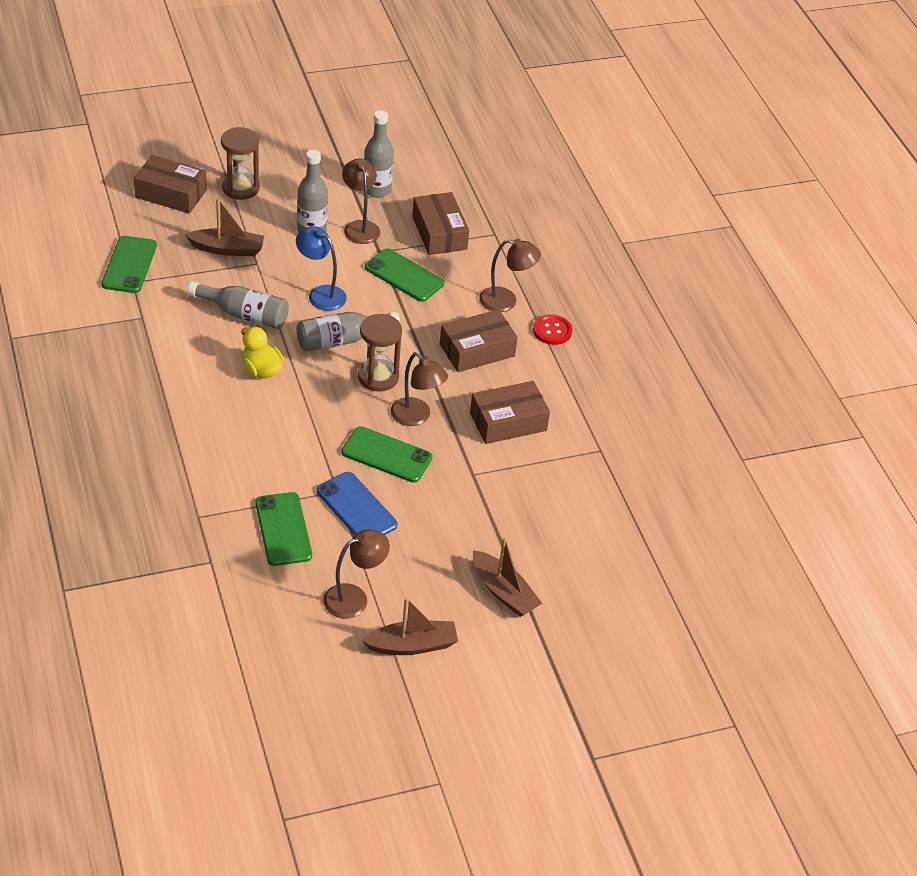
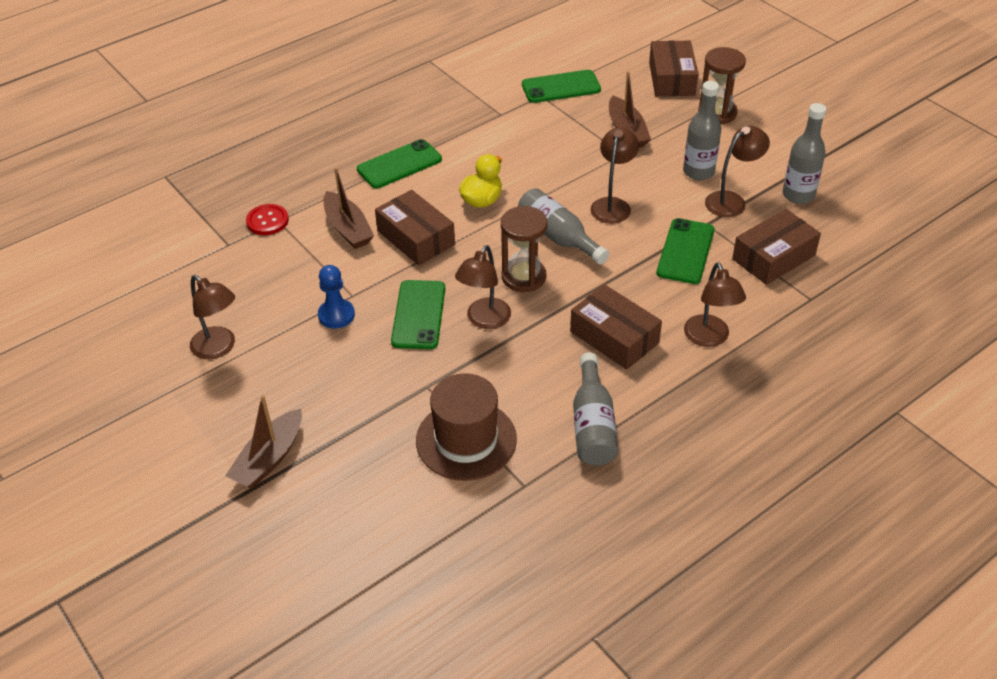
camera: 75 degrees right, 0 degrees up
(244, 314) = (547, 168): grey bottle -> grey bottle (593, 425)
(283, 529) = (286, 276): green phone -> green phone (399, 164)
(321, 294) = (612, 205): blue lamp -> brown lamp
(356, 508) = (336, 315): blue phone -> blue pawn
(412, 645) = (172, 407): brown boat -> brown boat (348, 228)
(508, 422) = (521, 392): brown box -> brown box (416, 238)
(541, 468) = (466, 440): none -> brown hat
(552, 331) = (691, 390): red button -> red button (267, 221)

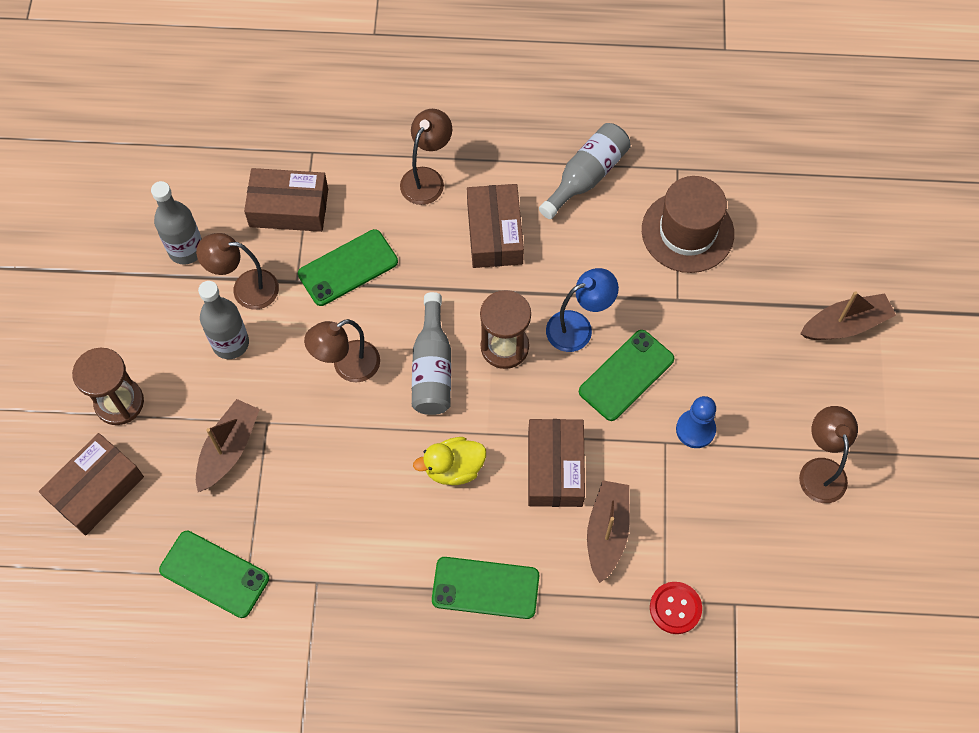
camera: 140 degrees left, 20 degrees up
(484, 320) = (578, 327): brown lamp -> blue lamp

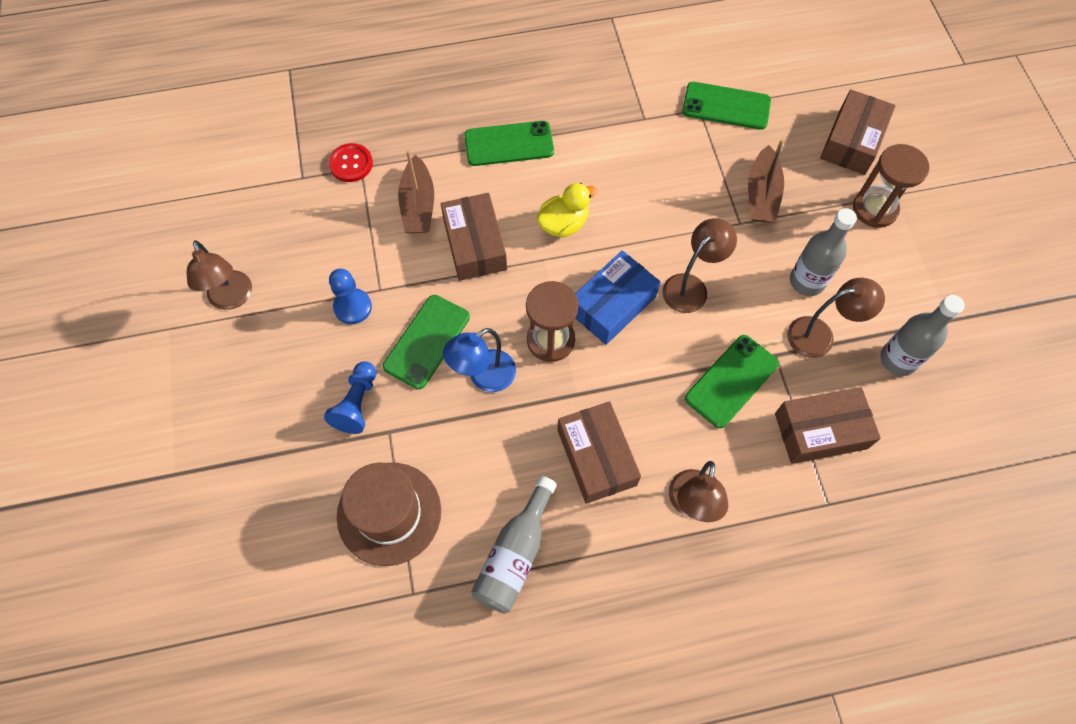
camera: 165 degrees right, 0 degrees up
(432, 367) = (612, 304): grey bottle -> blue box
(703, 332) = (357, 403): none -> blue pawn
(845, 325) = (210, 447): brown boat -> none

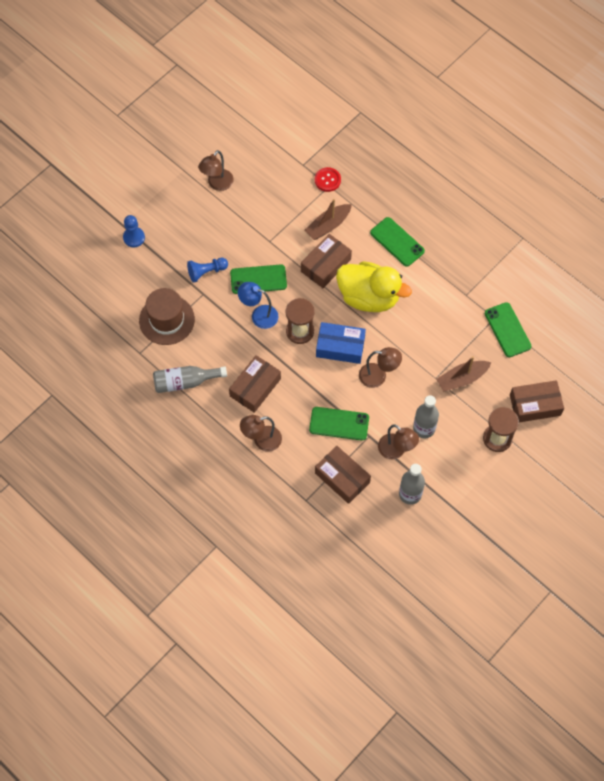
camera: 55 degrees right, 0 degrees up
(353, 307) = (251, 236): blue pawn -> blue pawn (134, 237)
(563, 224) = (369, 297): yellow duck -> yellow duck, size x1.90

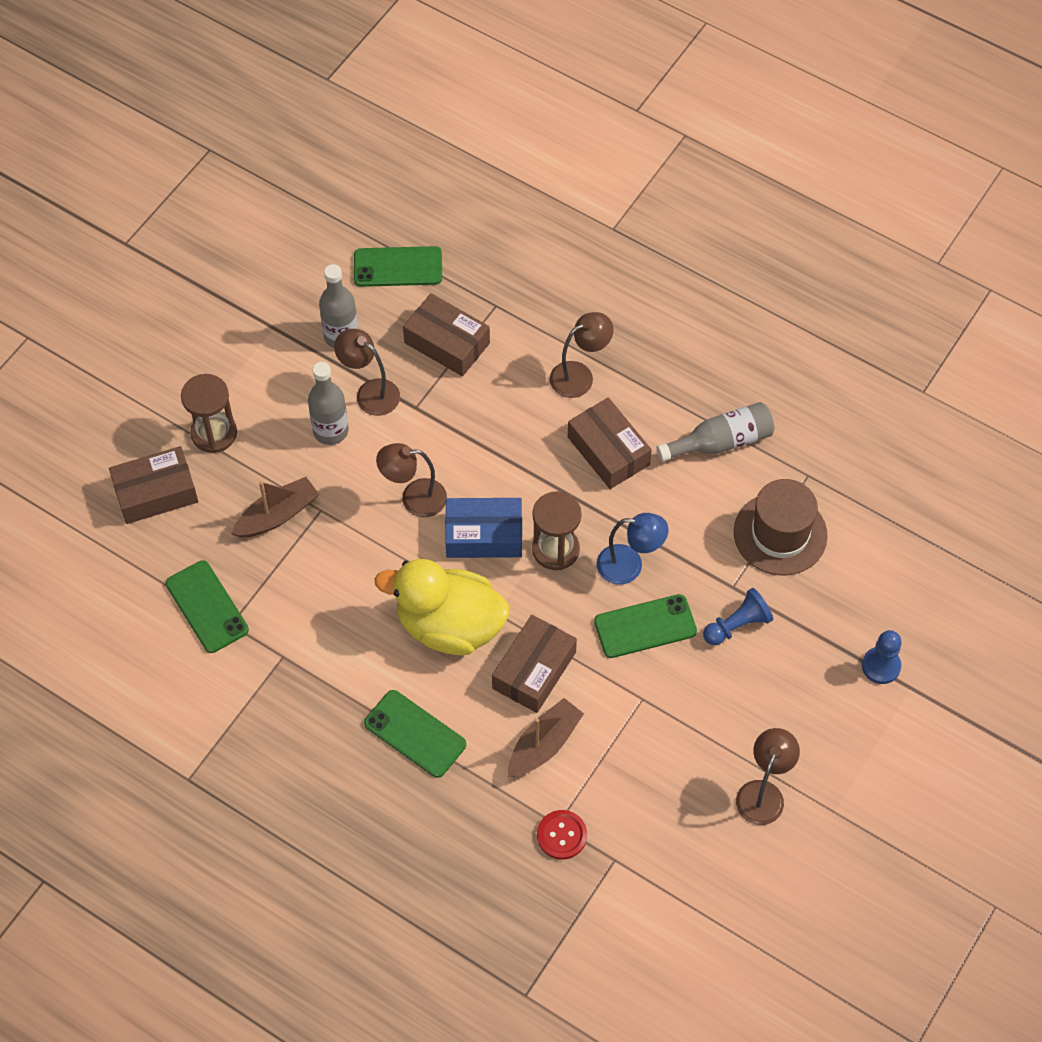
camera: 170 degrees right, 5 degrees down
(255, 387) = (608, 451): brown box -> brown box turned 60 degrees counterclockwise
(339, 424) = (465, 417): green phone -> green phone (398, 267)

